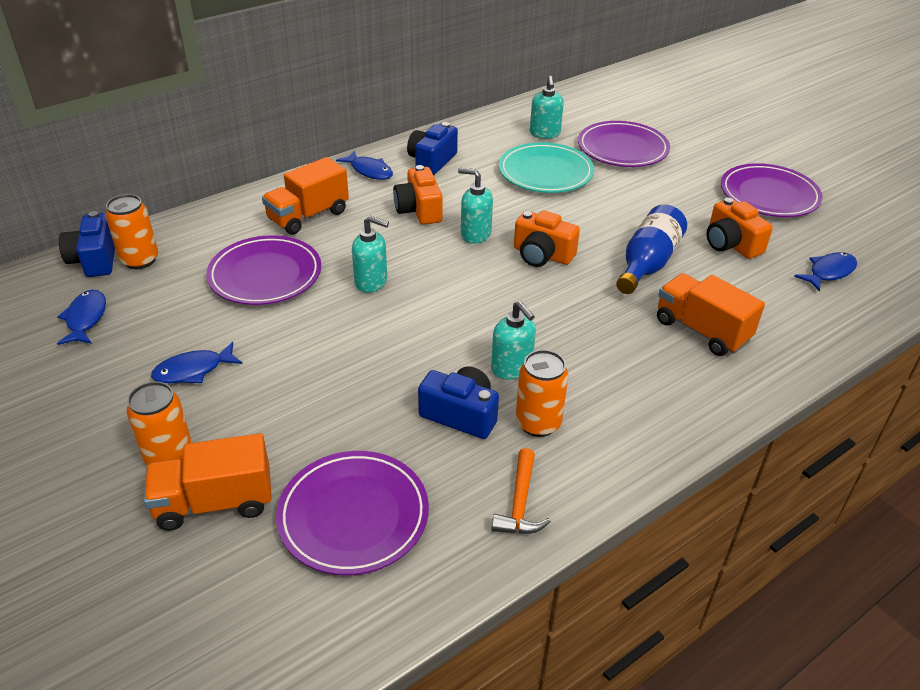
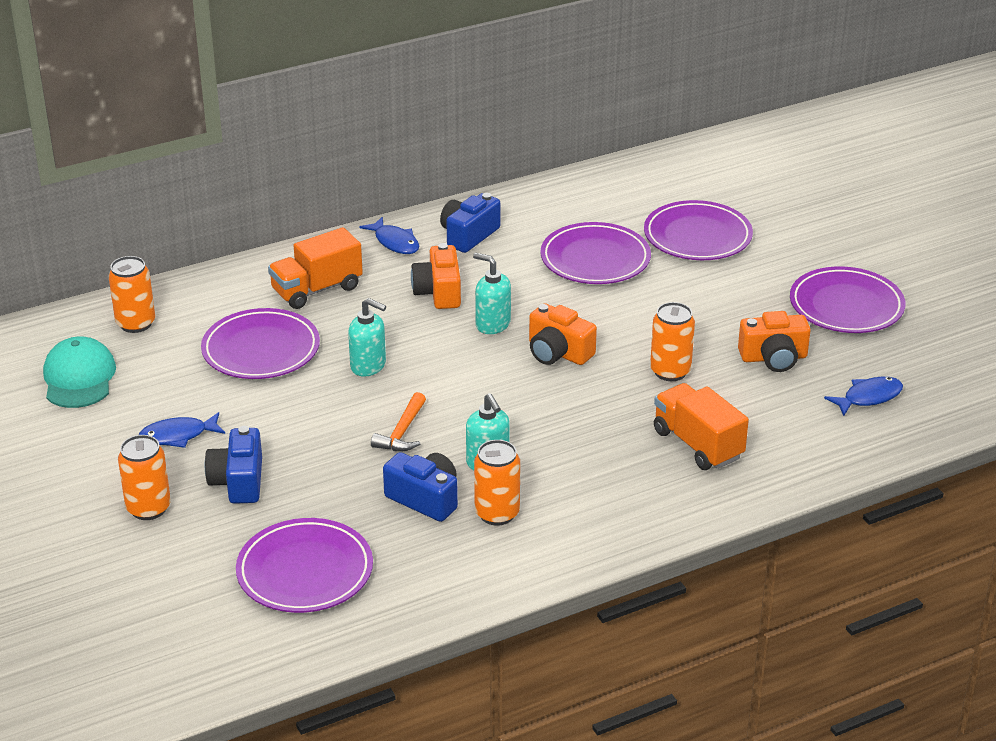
camera: 10 degrees right, 5 degrees down
(85, 318) = (79, 378): blue fish -> turquoise cap
(95, 259) = (90, 319): blue camera -> blue camera (238, 481)
(214, 502) = (184, 548): orange truck -> none
(520, 503) = (457, 577): orange hammer -> orange hammer (402, 432)
(544, 134) = (611, 210): turquoise soap dispenser -> none
(545, 172) = (595, 259): turquoise plate -> purple plate
(647, 263) = (670, 371): blue bottle -> orange can
(731, 244) = (773, 358): orange camera -> orange camera turned 75 degrees counterclockwise

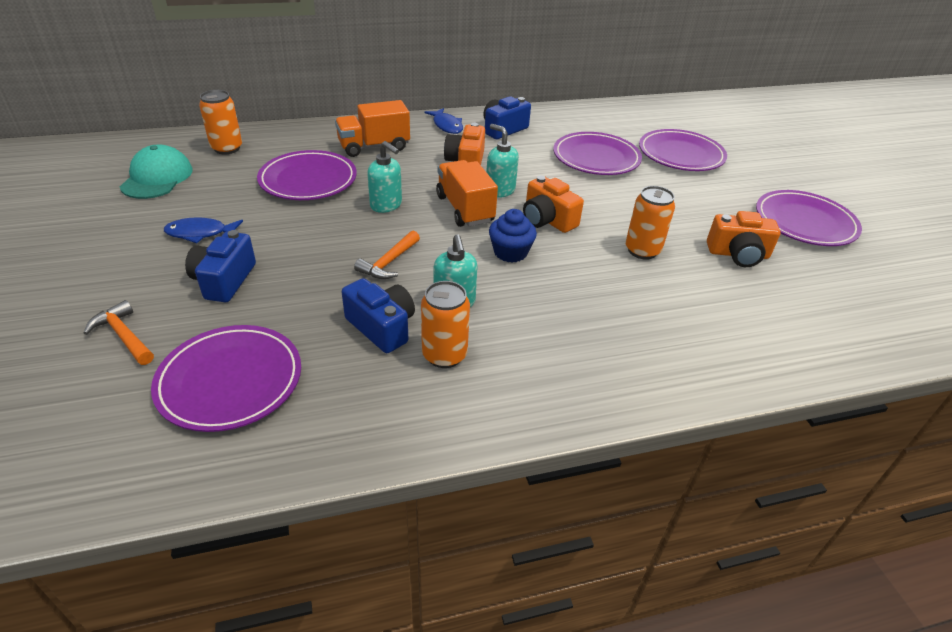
camera: 10 degrees right, 5 degrees up
(148, 508) = (131, 290): orange can -> none
(174, 551) = (124, 336): none -> orange hammer
(528, 398) = (510, 252): none -> blue cupcake
(697, 444) = (658, 320): orange truck -> orange truck (464, 209)
(868, 397) = (829, 304): blue fish -> none

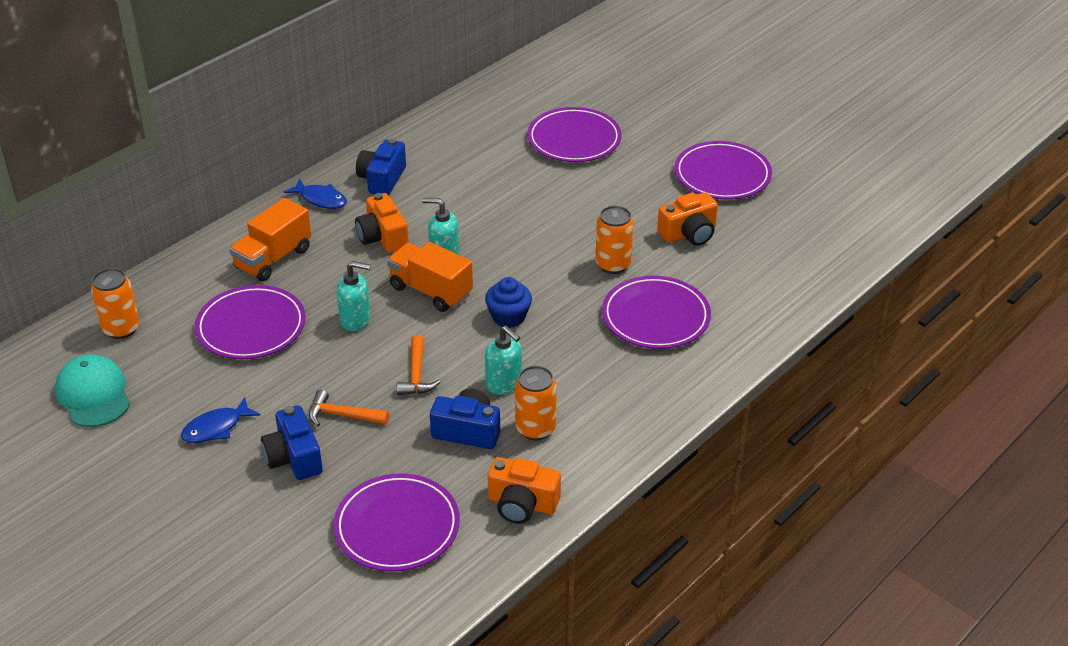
camera: 30 degrees left, 0 degrees up
(124, 336) = (269, 540): orange hammer -> orange hammer (342, 415)
(547, 220) = (512, 269): orange camera -> orange camera (522, 504)
(596, 158) = (500, 178): purple plate -> purple plate (655, 317)

